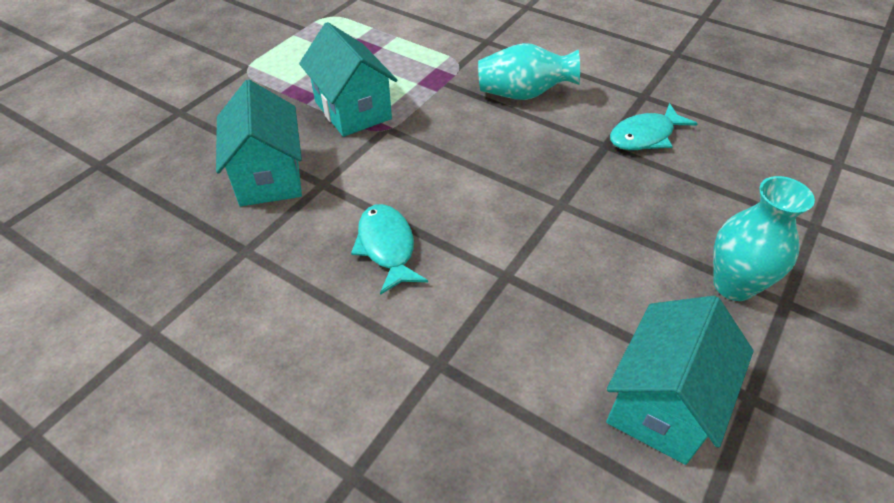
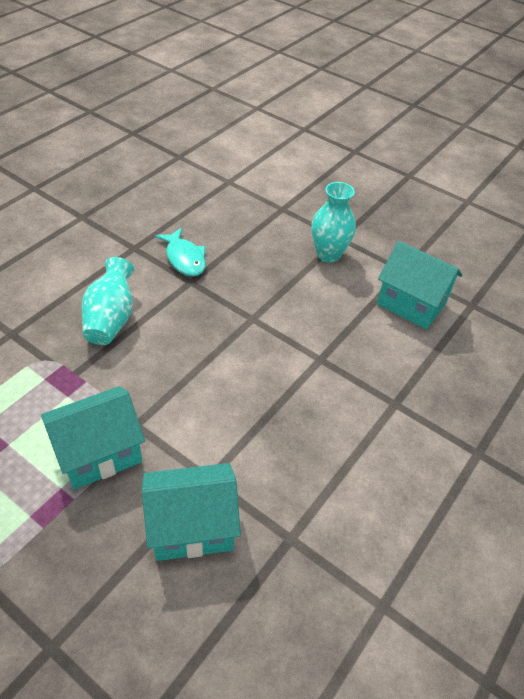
camera: 90 degrees left, 0 degrees up
(387, 247) = (291, 429): turquoise fish -> none

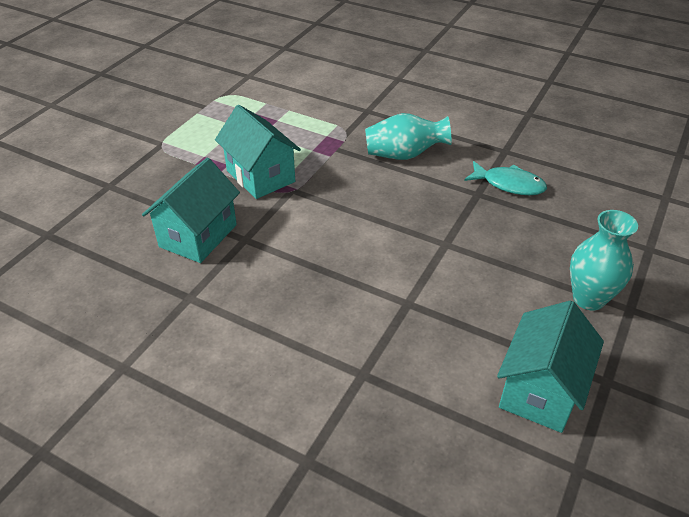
camera: 85 degrees right, 5 degrees down
(184, 258) = (509, 184): turquoise fish -> turquoise fish turned 120 degrees counterclockwise
(192, 527) = (198, 236): turquoise house -> turquoise house turned 45 degrees clockwise

